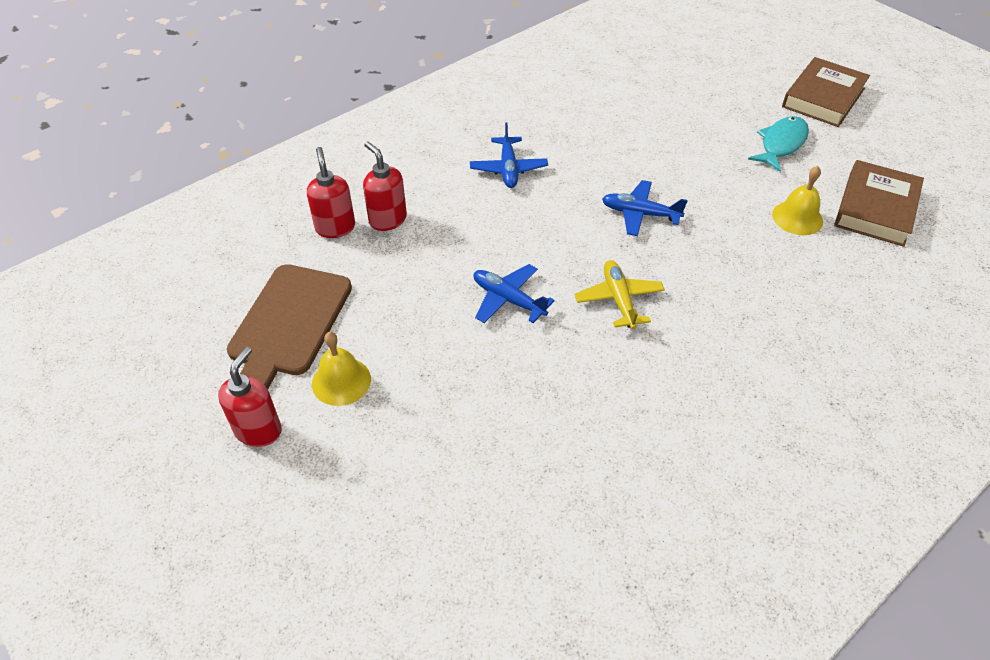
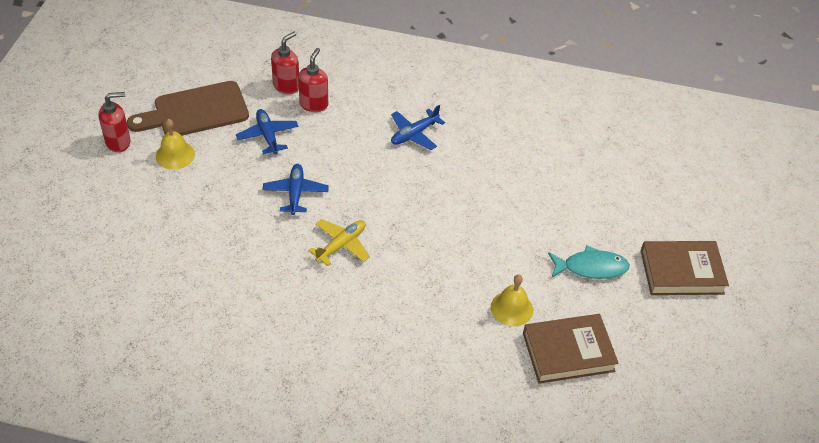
camera: 50 degrees right, 0 degrees up
(640, 214) = (433, 220): blue plane -> blue plane (268, 136)

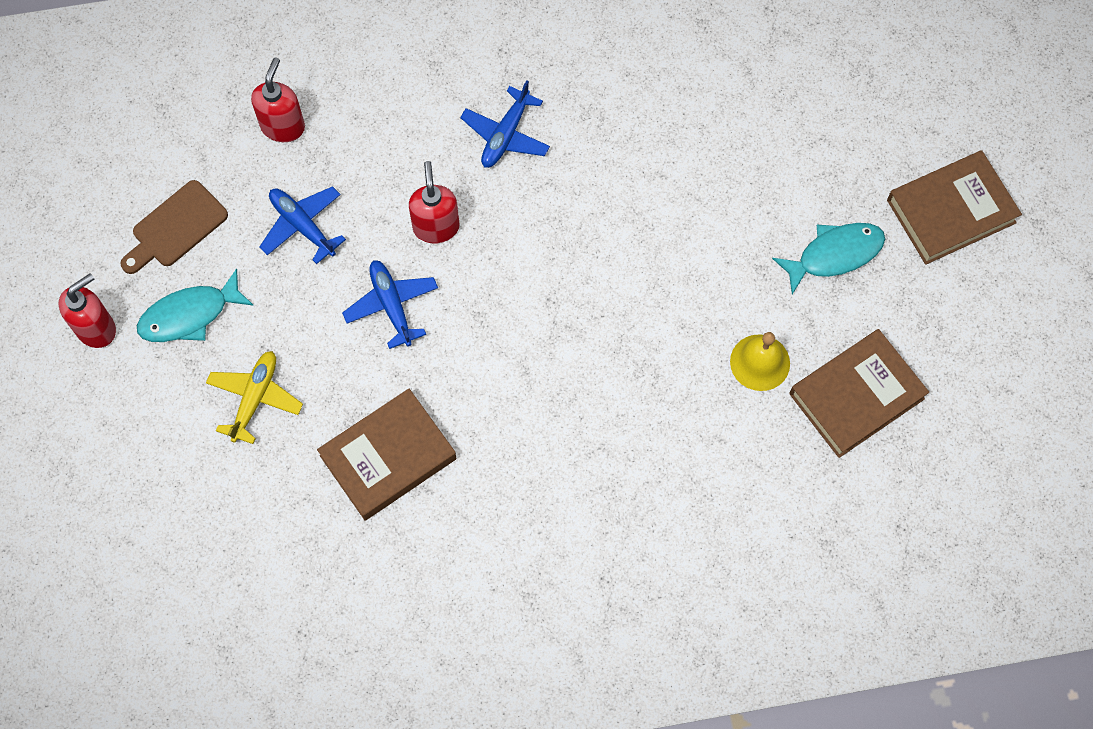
camera: 20 degrees left, 20 degrees up
(175, 155) = (189, 315): yellow bell -> turquoise fish
(195, 111) = (176, 227): brown cutting board -> brown cutting board, size x0.63
(245, 270) = (388, 457): none -> brown book
(314, 104) = (339, 142): red soap dispenser -> red soap dispenser (436, 227)
(341, 245) = (495, 362): yellow plane -> yellow plane (255, 398)

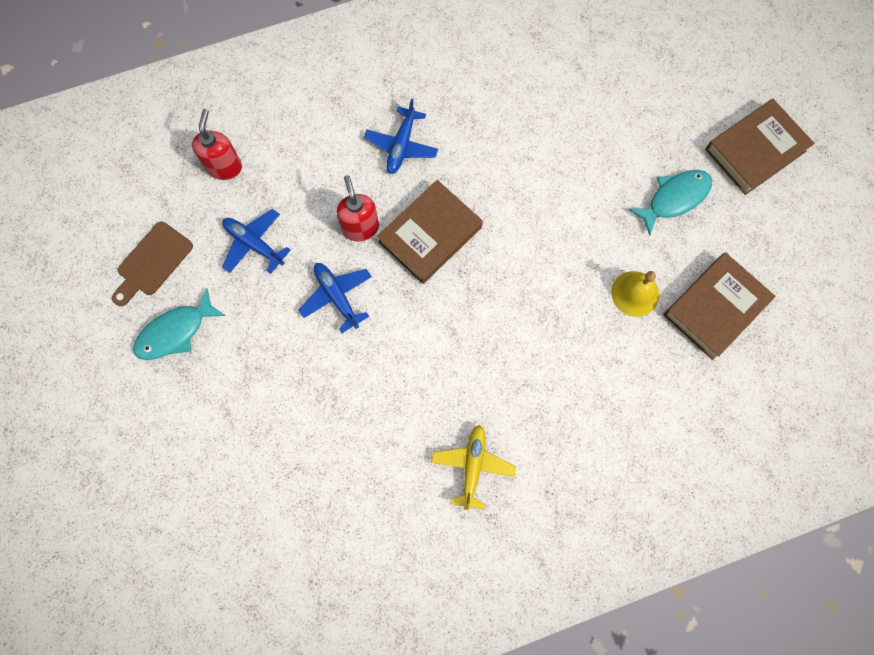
camera: 10 degrees left, 5 degrees up
(96, 328) = (101, 356): red soap dispenser -> none
(255, 398) = (240, 391): yellow plane -> yellow plane (472, 466)
(388, 457) = (356, 421): brown book -> brown book (430, 234)

